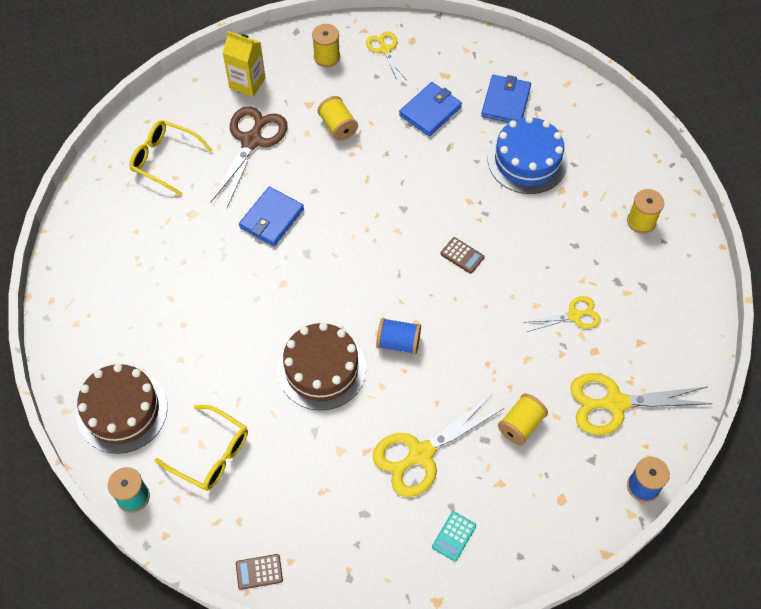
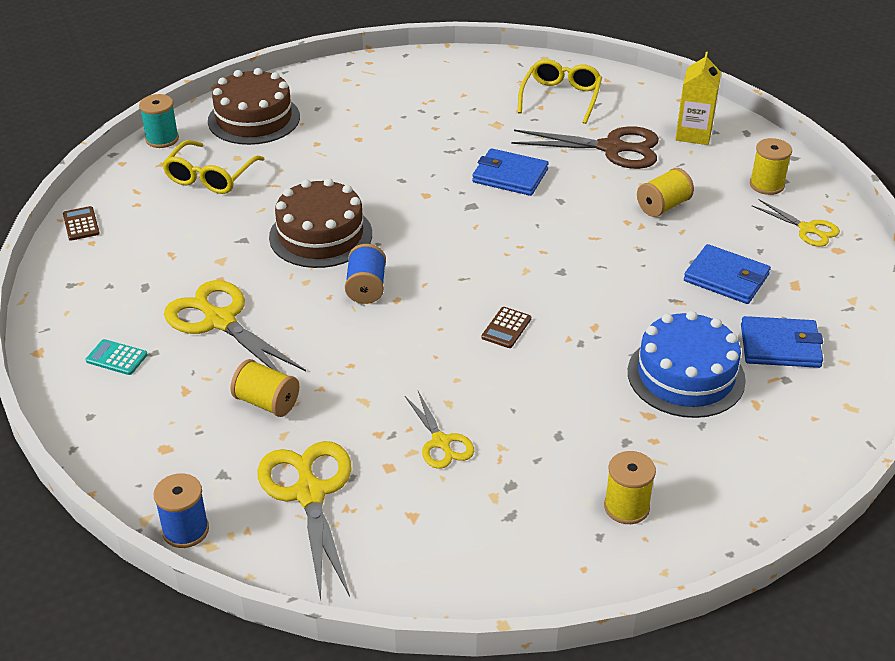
camera: 80 degrees right, 20 degrees down
(385, 50) = (807, 229): yellow scissors -> yellow scissors turned 75 degrees clockwise

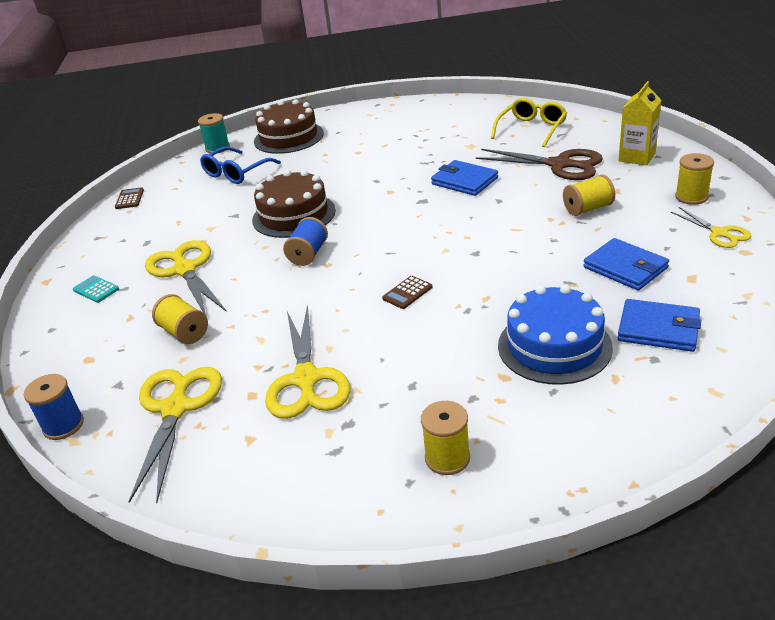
camera: 20 degrees right, 5 degrees down
(210, 177) = (236, 173): yellow glasses -> blue glasses
(441, 442) = (306, 379): yellow scissors -> yellow scissors, size x1.75

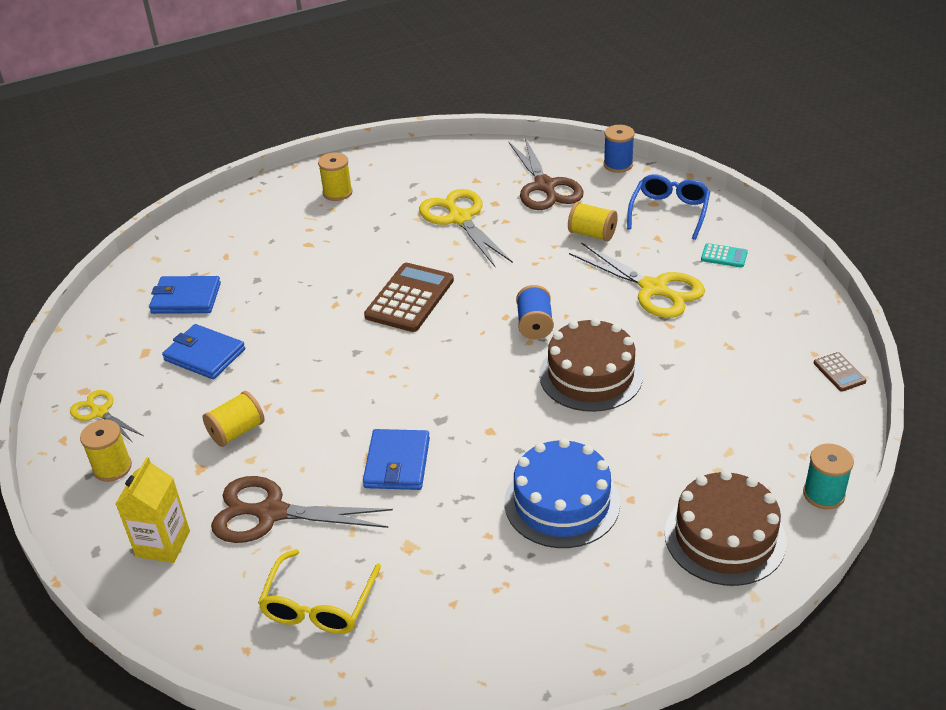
camera: 160 degrees right, 5 degrees up
(176, 409) = (545, 186): yellow scissors -> brown scissors
(236, 173) = (736, 440): blue glasses -> blue glasses (669, 212)
(407, 293) = (409, 298): brown calculator -> brown calculator, size x2.08
(464, 181) = (397, 463): blue wallet -> blue wallet turned 75 degrees clockwise
(554, 346) = (271, 271): blue cake -> blue cake (562, 502)

